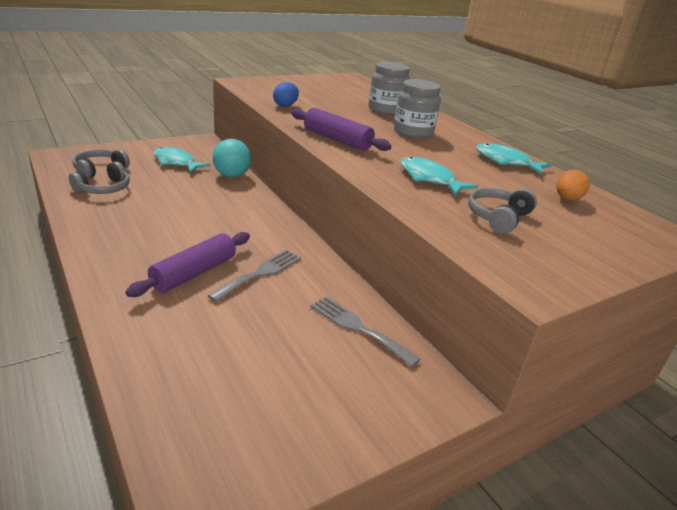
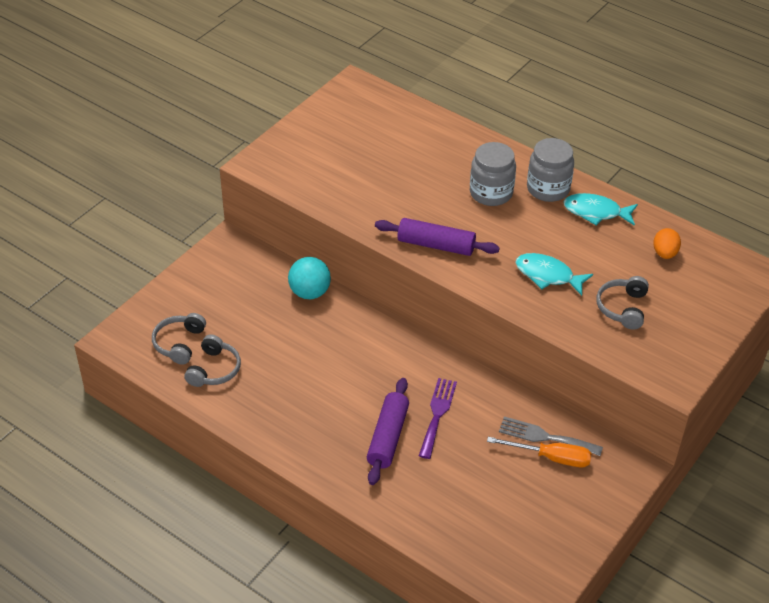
camera: 20 degrees left, 15 degrees up
(176, 162) = (238, 296): turquoise fish -> none
(260, 273) = (437, 414): grey fork -> purple fork
(285, 105) = (342, 198): blue egg -> none
(351, 348) = (550, 457): none -> orange screwdriver
(386, 110) = (440, 156): grey jar -> grey jar (548, 189)

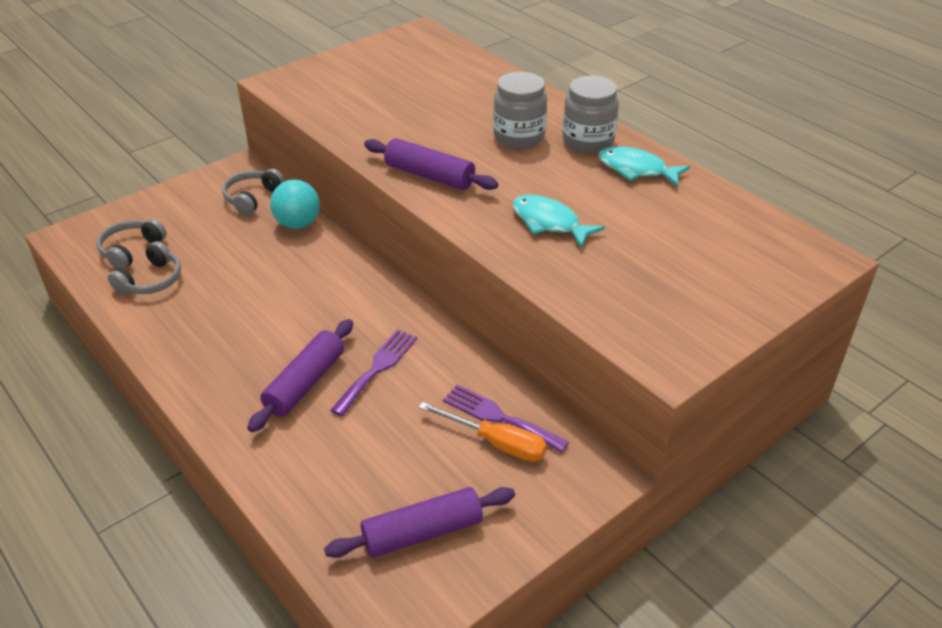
camera: 15 degrees right, 5 degrees down
(526, 534) = (422, 532): none -> purple rolling pin
(545, 437) = (499, 417): grey fork -> purple fork
(622, 308) = (630, 270): grey headphones -> grey headphones (252, 198)
(664, 253) = (707, 221): orange egg -> none

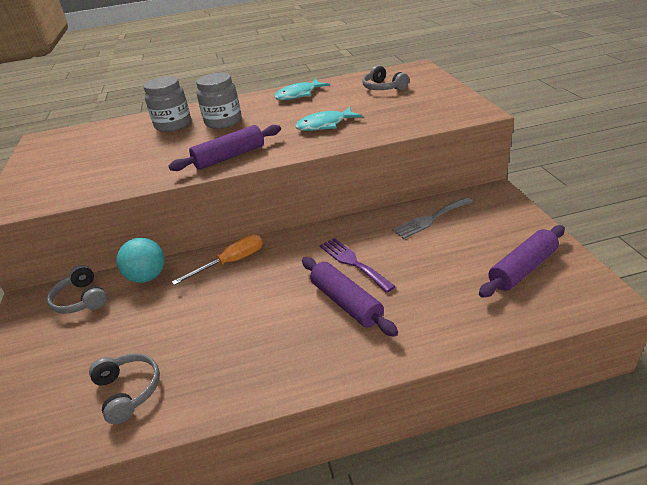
camera: 60 degrees left, 5 degrees down
(131, 250) = (62, 403): grey headphones -> grey headphones (383, 88)
(422, 532) = (522, 269): purple rolling pin -> purple rolling pin turned 45 degrees clockwise
(496, 443) = (453, 224): orange screwdriver -> orange screwdriver (231, 262)
(499, 417) = (430, 219): purple fork -> grey fork
(588, 141) = (254, 103): grey jar -> grey jar (173, 125)

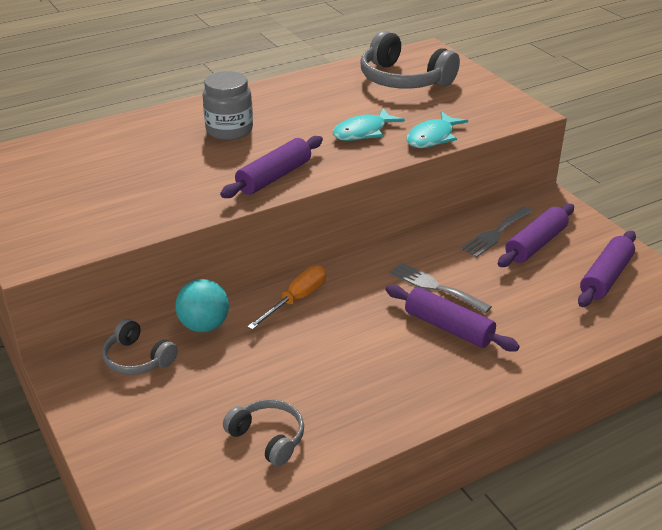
camera: 20 degrees left, 0 degrees up
(173, 125) = (163, 136): grey jar -> none
(298, 95) = (302, 90): turquoise fish -> turquoise fish (432, 137)
(353, 262) = (435, 287): purple fork -> grey fork
(383, 88) = (403, 80): grey headphones -> grey headphones, size x1.76
(464, 231) = (535, 244): none -> purple rolling pin

